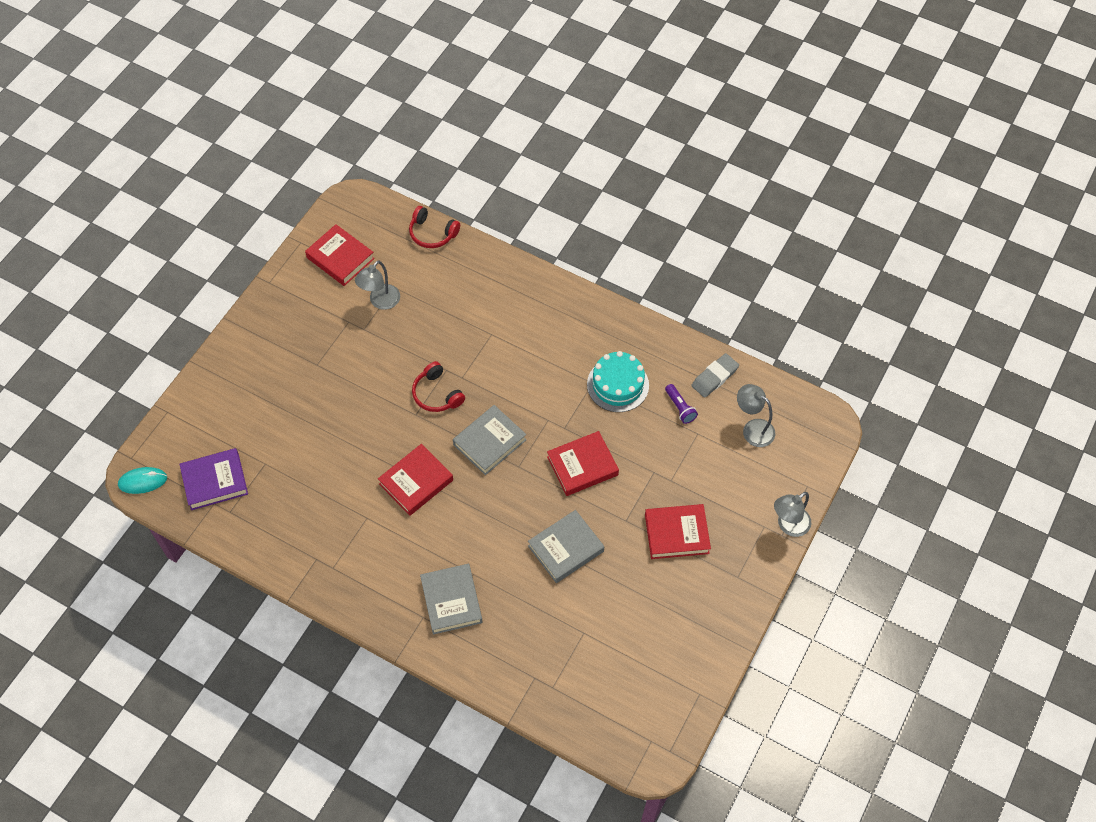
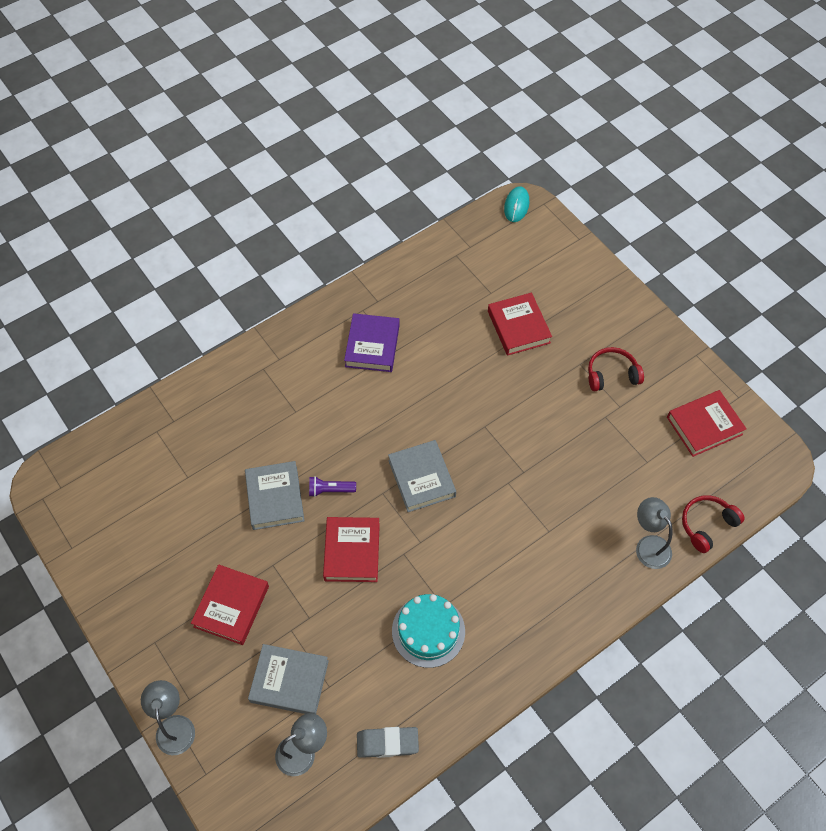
camera: 115 degrees right, 0 degrees up
(215, 481) = (491, 253): purple book -> purple book (372, 346)
(380, 302) = (633, 443): grey lamp -> grey lamp (648, 545)
(416, 482) = (411, 400): red book -> red book (518, 327)
(437, 394) = (499, 453): red headphones -> red headphones (611, 374)
(451, 601) = (280, 385): grey book -> grey book (289, 681)
(680, 407) = (369, 683): purple flashlight -> purple flashlight (330, 490)
(714, 377) = (387, 743): grey eraser -> grey eraser turned 75 degrees counterclockwise

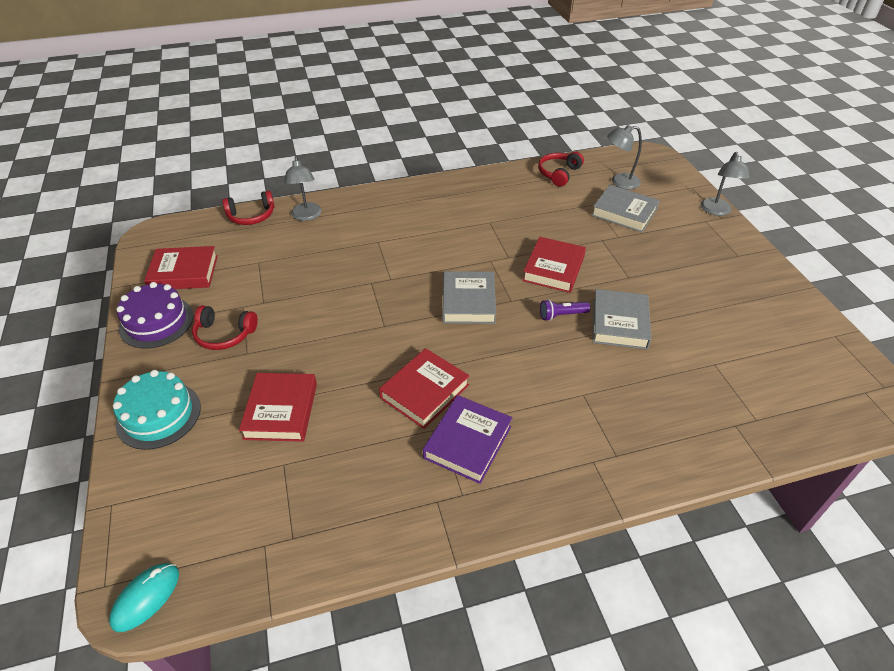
camera: 160 degrees left, 15 degrees down
(231, 606) = (669, 261): red book -> red book (424, 391)
(330, 490) = (562, 315): purple flashlight -> purple flashlight turned 150 degrees clockwise
(387, 743) = (558, 173): grey eraser -> red headphones
(428, 631) = (507, 213): turquoise cake -> turquoise cake (159, 415)
(677, 368) = (156, 322): none -> purple cake

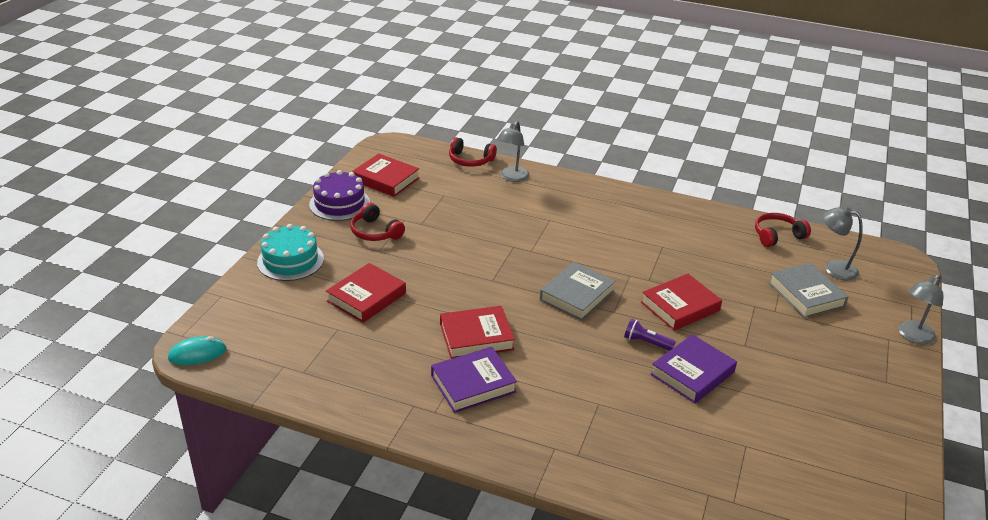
camera: 35 degrees right, 10 degrees down
(619, 323) = (692, 373): grey book -> purple book

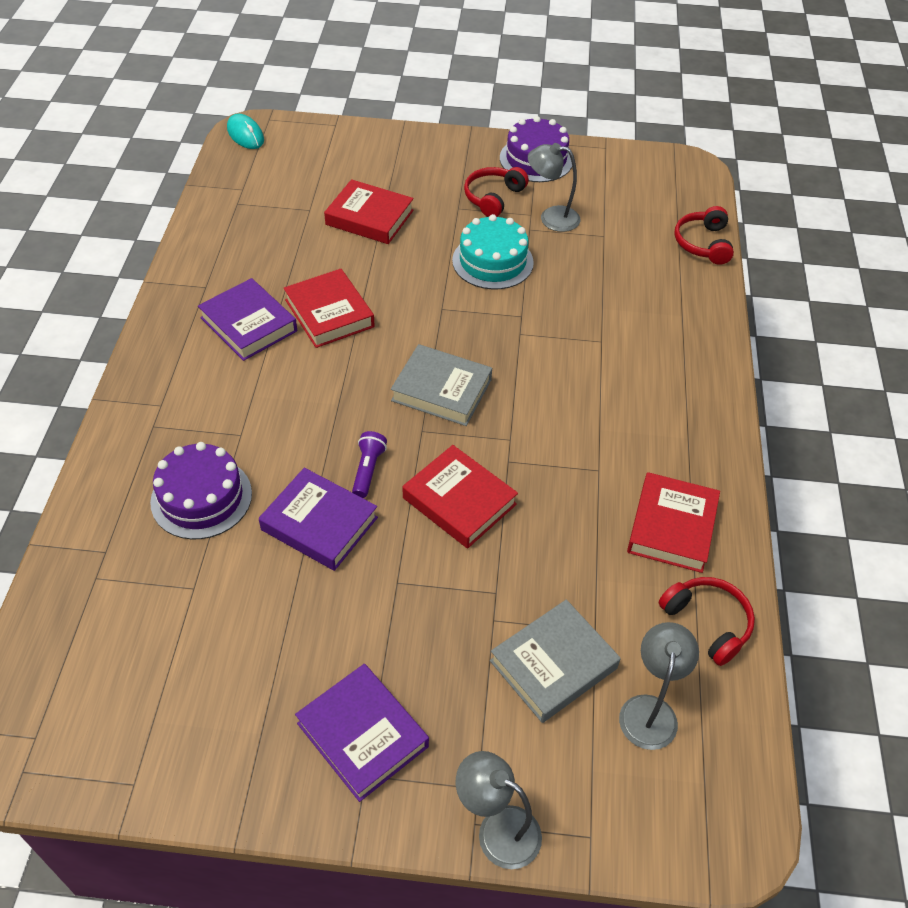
camera: 75 degrees right, 15 degrees up
(290, 260) = (411, 152): turquoise cake -> turquoise cake (492, 261)
(386, 179) = (609, 182): red book -> red book (672, 527)
(512, 177) = (685, 289): grey lamp -> grey lamp (551, 218)
(660, 432) = (201, 497): none -> purple cake
(859, 378) = (362, 735): none -> purple book

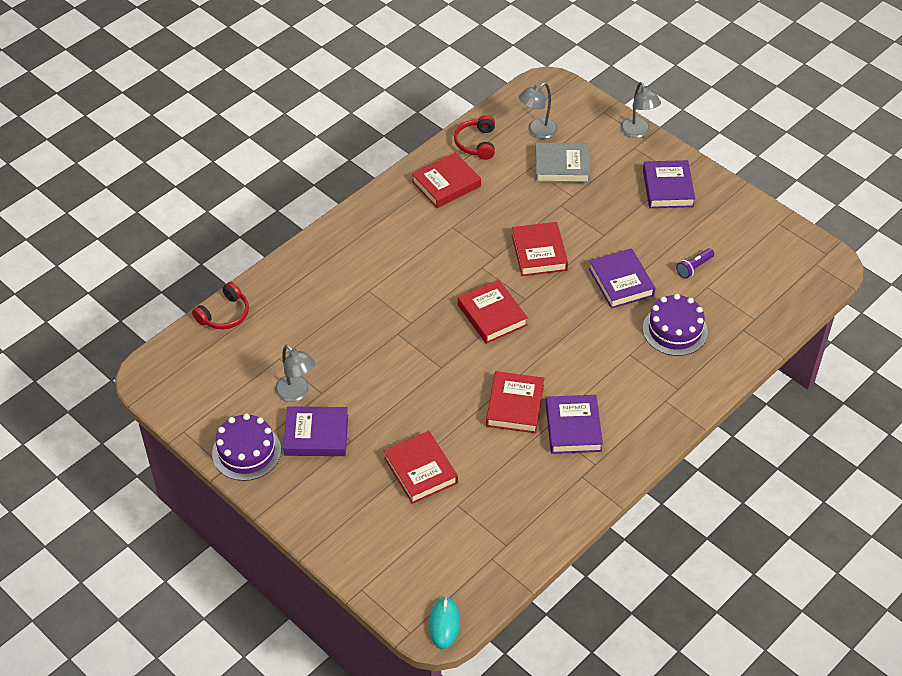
camera: 140 degrees left, 0 degrees up
(368, 470) = (573, 294): purple flashlight -> purple flashlight (694, 267)
(441, 390) = (492, 315): grey book -> red book
(492, 261) = (373, 382): turquoise cake -> none
(493, 197) = (316, 435): red headphones -> purple book

